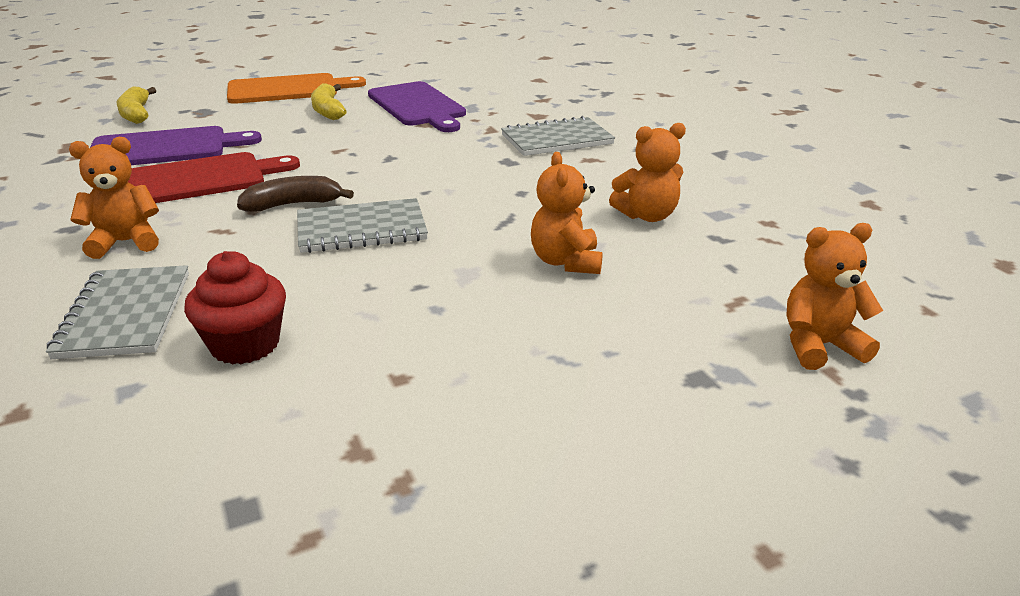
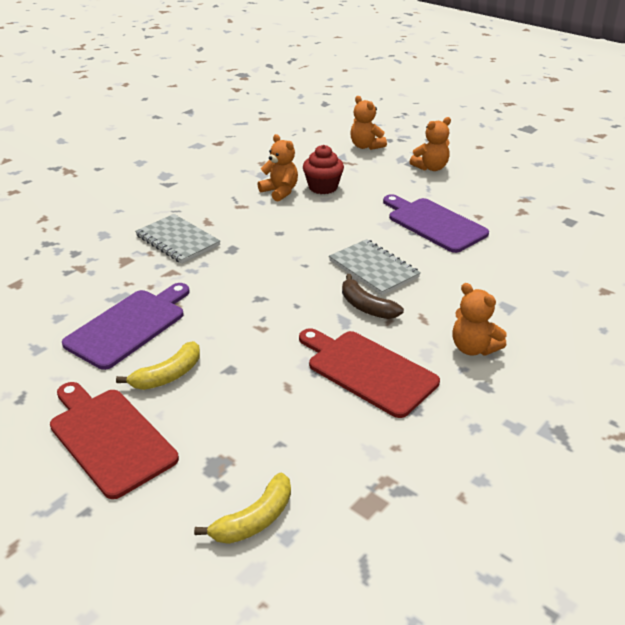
camera: 115 degrees left, 5 degrees up
(125, 314) = (525, 303): grey notebook -> none
(165, 148) = (326, 430): purple cutting board -> purple cutting board (434, 224)
(245, 345) = (503, 258): red cupcake -> red cupcake (323, 187)
(288, 89) = (109, 438): orange cutting board -> red cutting board
(566, 262) = (351, 202): orange teddy bear -> orange teddy bear (431, 168)

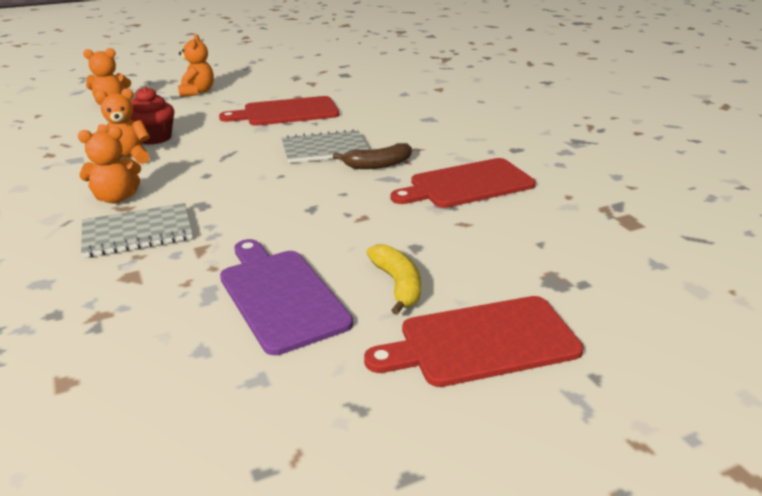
camera: 65 degrees left, 5 degrees down
(254, 520) = (634, 275): yellow banana -> none
(434, 224) = (287, 112): purple cutting board -> red cutting board
(473, 348) = (469, 141): orange teddy bear -> orange teddy bear (116, 198)

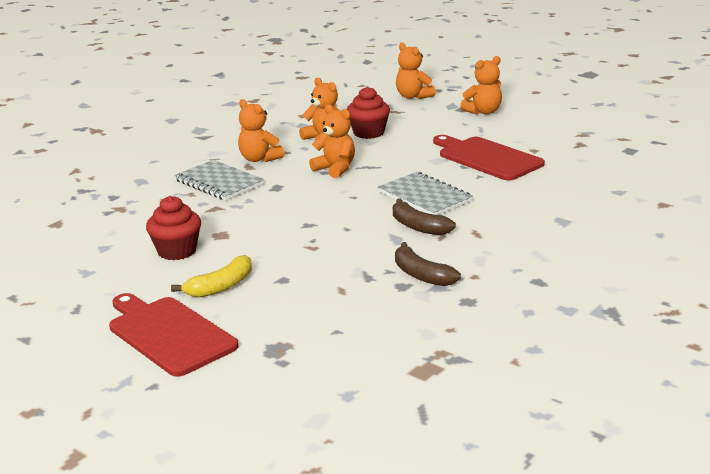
camera: 65 degrees right, 5 degrees down
(208, 169) = (335, 169): none -> orange teddy bear
(280, 296) = (177, 251): purple cutting board -> red cupcake
(467, 185) = (421, 275): red cutting board -> brown banana

